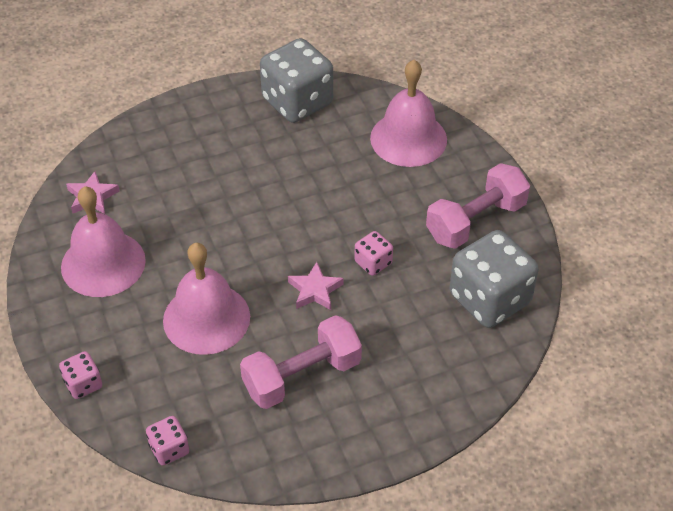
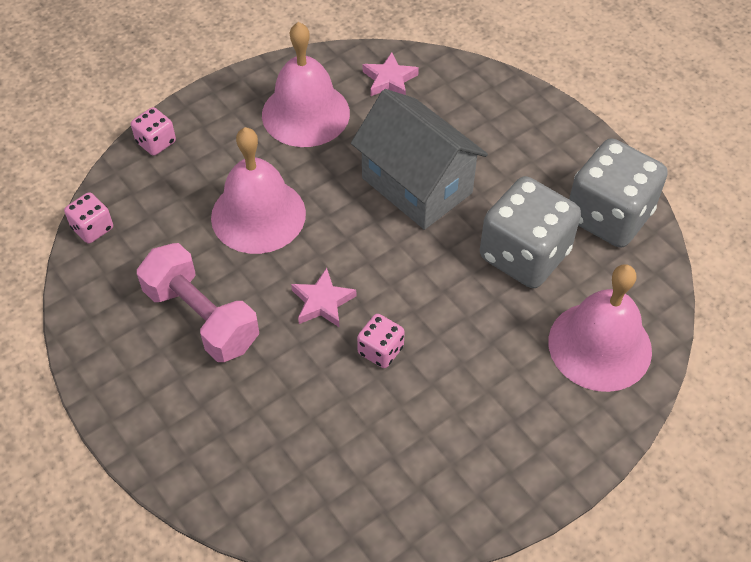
camera: 75 degrees right, 5 degrees up
(220, 205) = (417, 185): none -> grey house
(475, 221) = (486, 451): pink dumbbell -> none
(489, 299) = (361, 490): grey dice -> grey dice (524, 255)

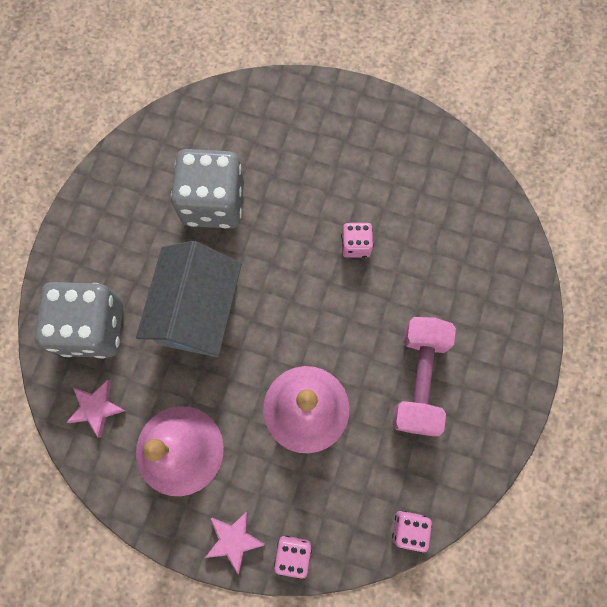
camera: 125 degrees left, 20 degrees up
(322, 302) = (346, 307): pink star -> pink star (234, 539)
(599, 346) = (256, 121): pink bell -> none
(608, 216) = (141, 169): grey dice -> grey dice (93, 327)

